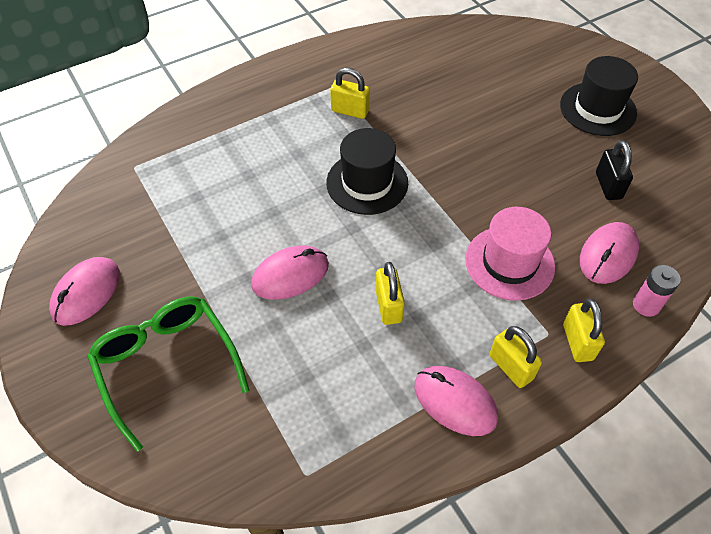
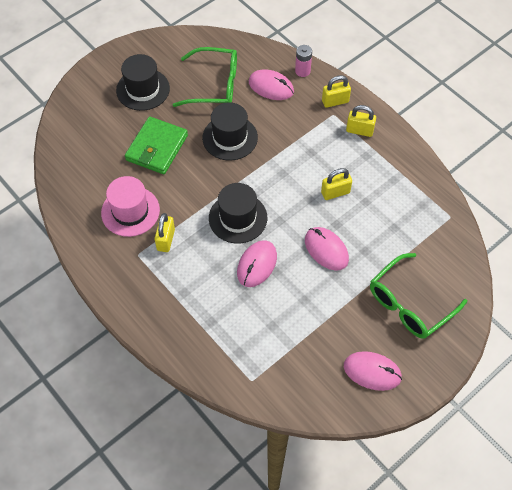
camera: 100 degrees left, 5 degrees up
(455, 402) = (388, 154): pink mouse -> pink mouse (257, 265)
(494, 114) = (157, 148): none -> green wallet
(507, 191) = (230, 138): none -> black hat
(509, 263) = (288, 134): pink hat -> pink hat (130, 211)
(510, 367) = (359, 130): yellow padlock -> yellow padlock turned 60 degrees clockwise
(608, 186) = (214, 85): black padlock -> green glasses

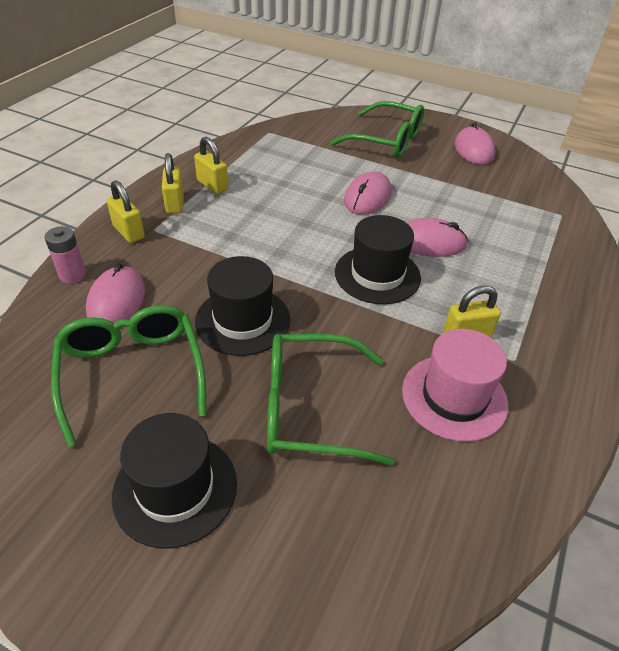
camera: 115 degrees left, 15 degrees down
(157, 148) = (310, 408): green wallet -> green glasses
(335, 192) = (284, 205): yellow padlock -> yellow padlock (212, 185)

